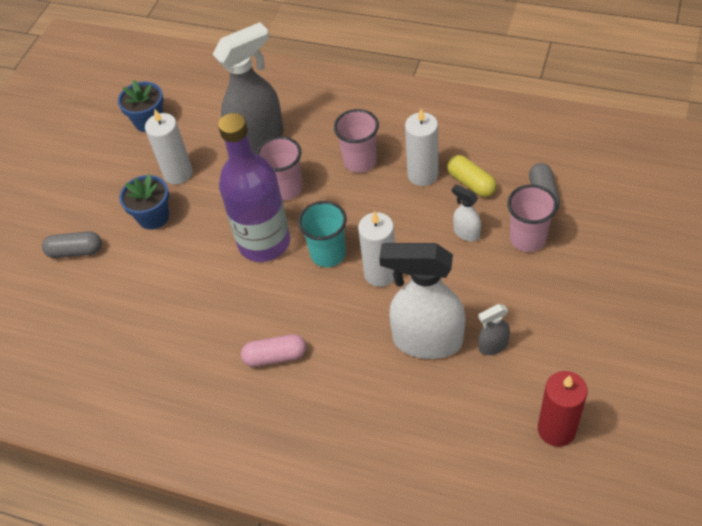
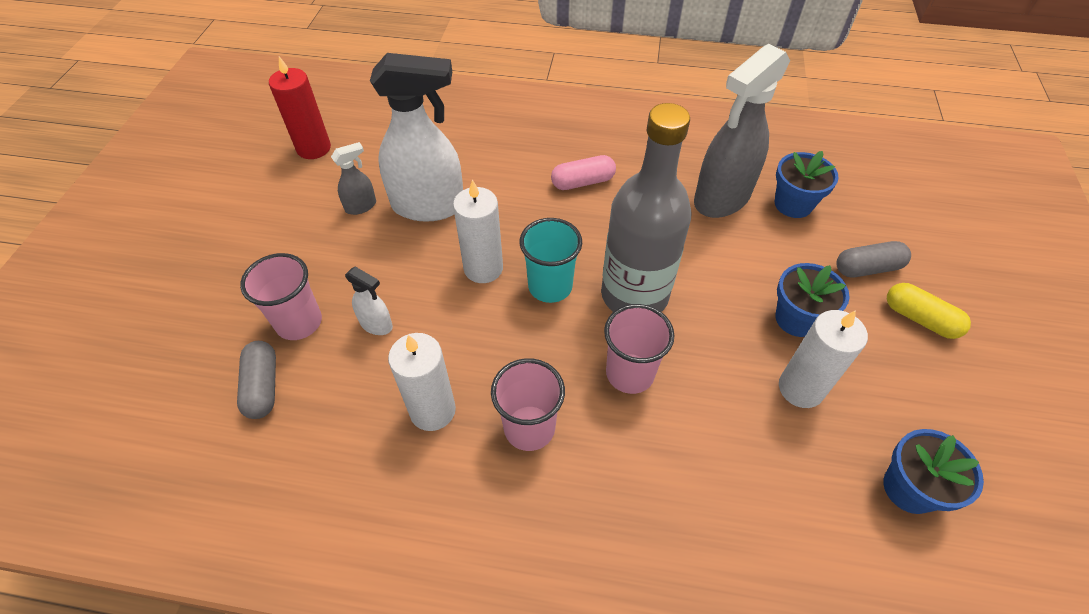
camera: 165 degrees right, 0 degrees up
(95, 315) = (793, 204): none -> blue flower pot
(258, 140) = (703, 460): grey spray bottle -> grey spray bottle (721, 199)
(264, 242) = (634, 295): purple bottle -> grey bottle
(471, 183) = (362, 400): yellow capsule -> yellow capsule (920, 319)

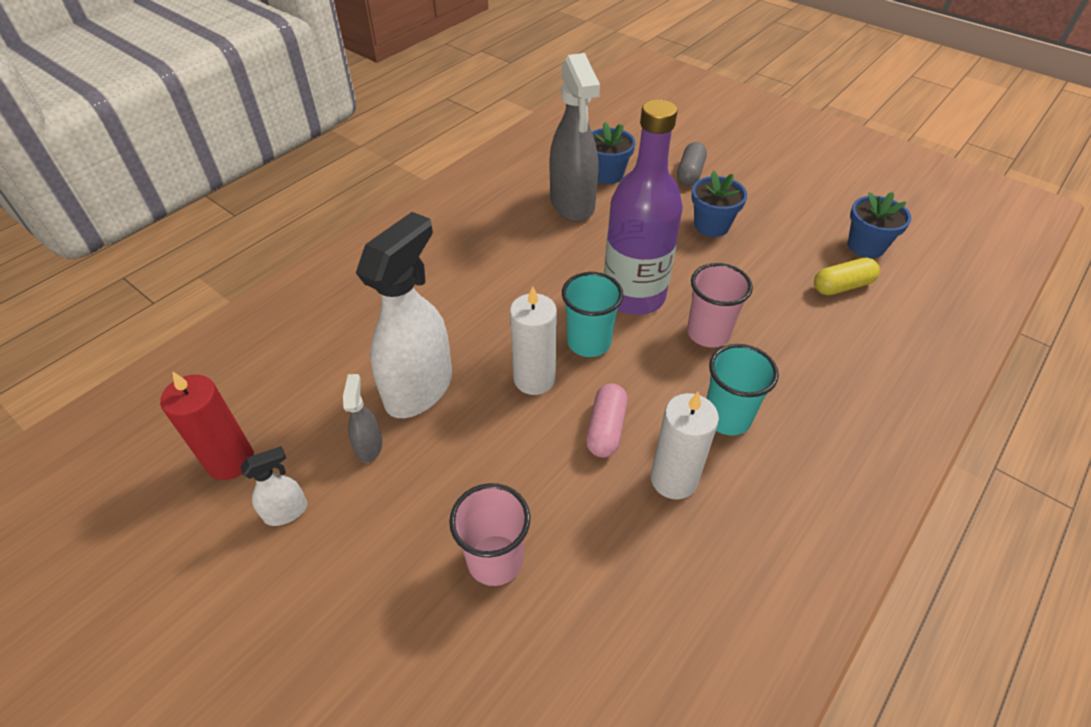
camera: 60 degrees left, 5 degrees down
(263, 386) = (561, 623): grey capsule -> none
(376, 324) = (545, 489): white spray bottle -> white spray bottle (286, 512)
(529, 428) = (727, 417): pink cup -> turquoise cup
(582, 182) = (485, 270): pink capsule -> pink capsule (606, 429)
(634, 295) = (634, 296): grey bottle -> purple bottle
(800, 388) = (770, 253): white candle -> none
(920, 319) = (745, 175): yellow capsule -> yellow capsule (842, 286)

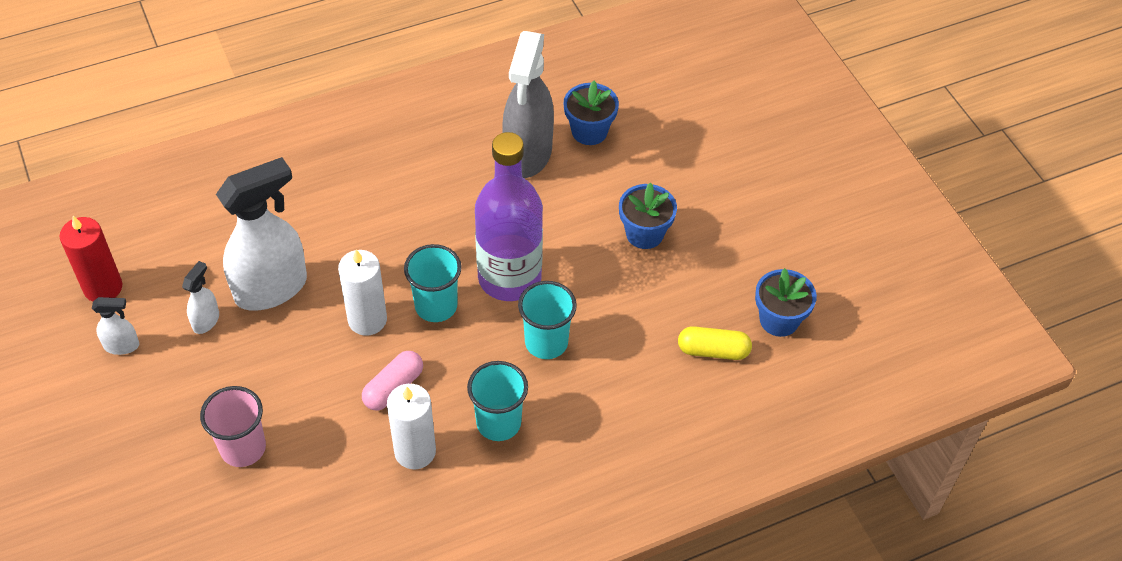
camera: 25 degrees right, 5 degrees up
(369, 446) = (206, 320): grey spray bottle -> white spray bottle
(690, 173) = (675, 163): grey capsule -> none
(708, 333) = (546, 342): pink cup -> turquoise cup

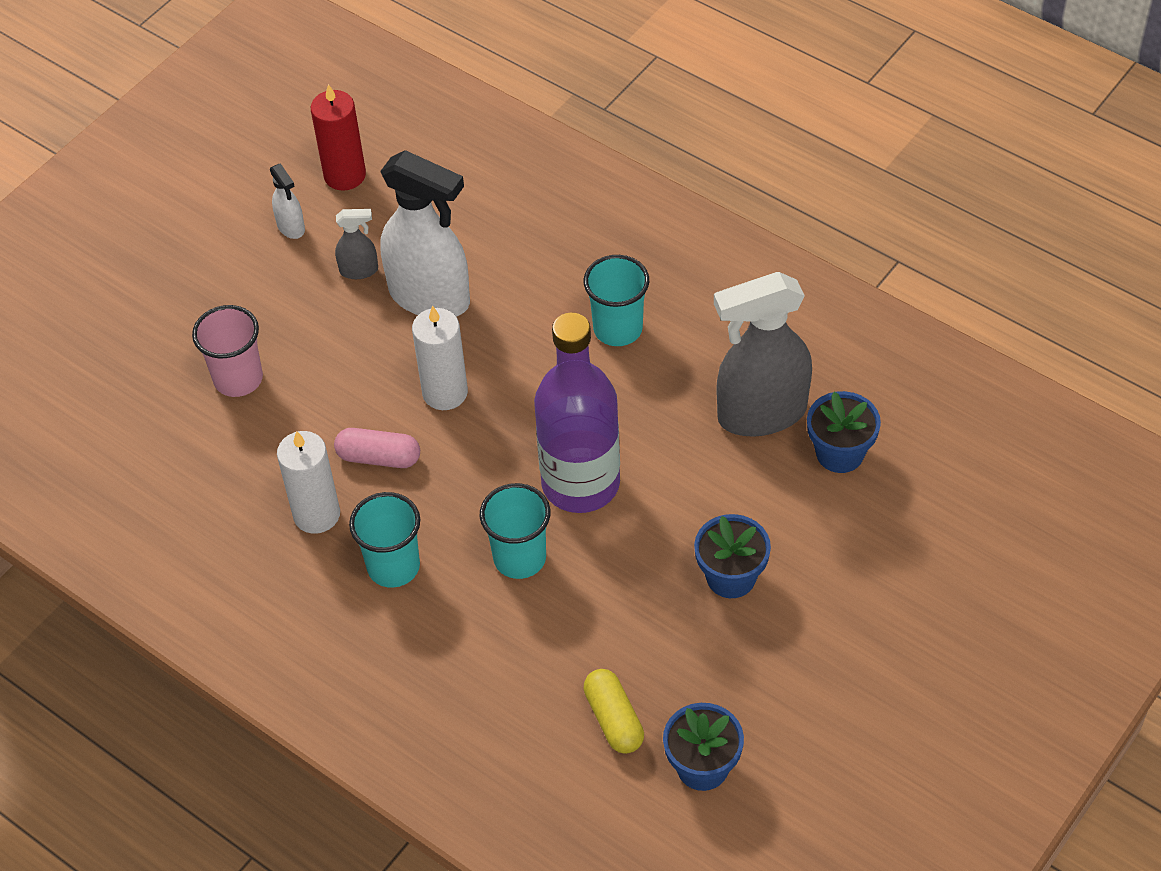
camera: 65 degrees right, 0 degrees up
(206, 320) = (359, 270): white spray bottle -> grey spray bottle
(436, 306) = (500, 439): turquoise cup -> turquoise cup (618, 329)

